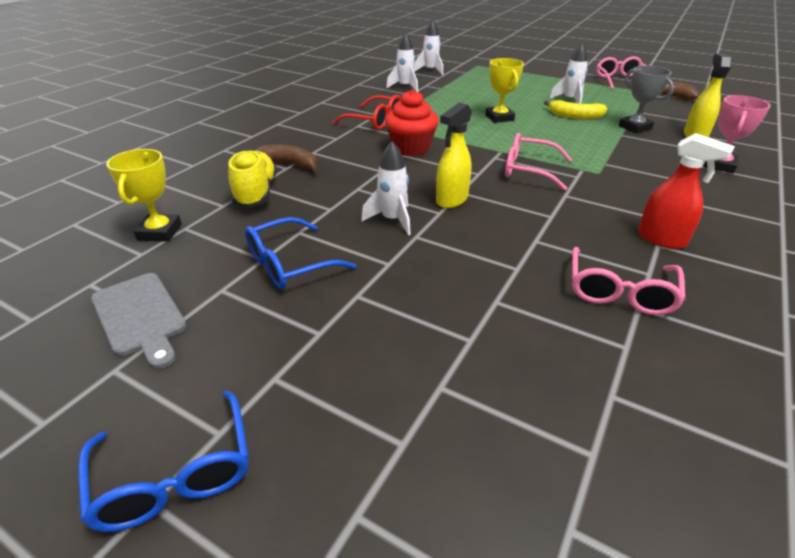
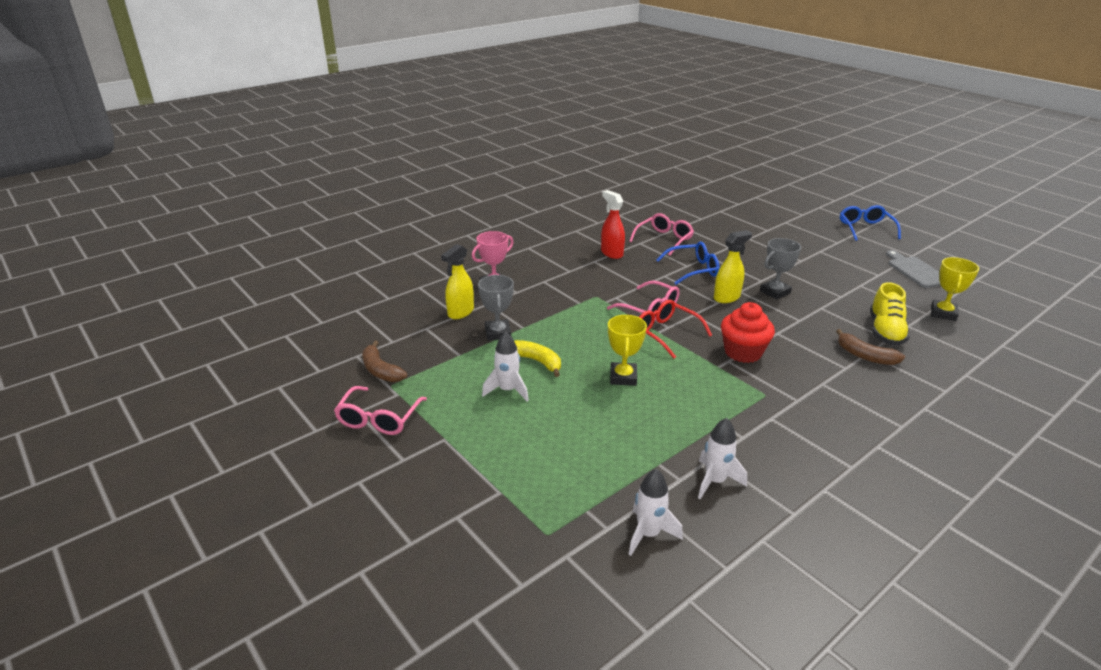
camera: 160 degrees left, 5 degrees down
(289, 264) = (842, 279): blue glasses -> blue glasses (693, 270)
(375, 121) = (775, 404): red glasses -> red glasses (666, 333)
(392, 220) = (775, 292): white rocket -> grey trophy

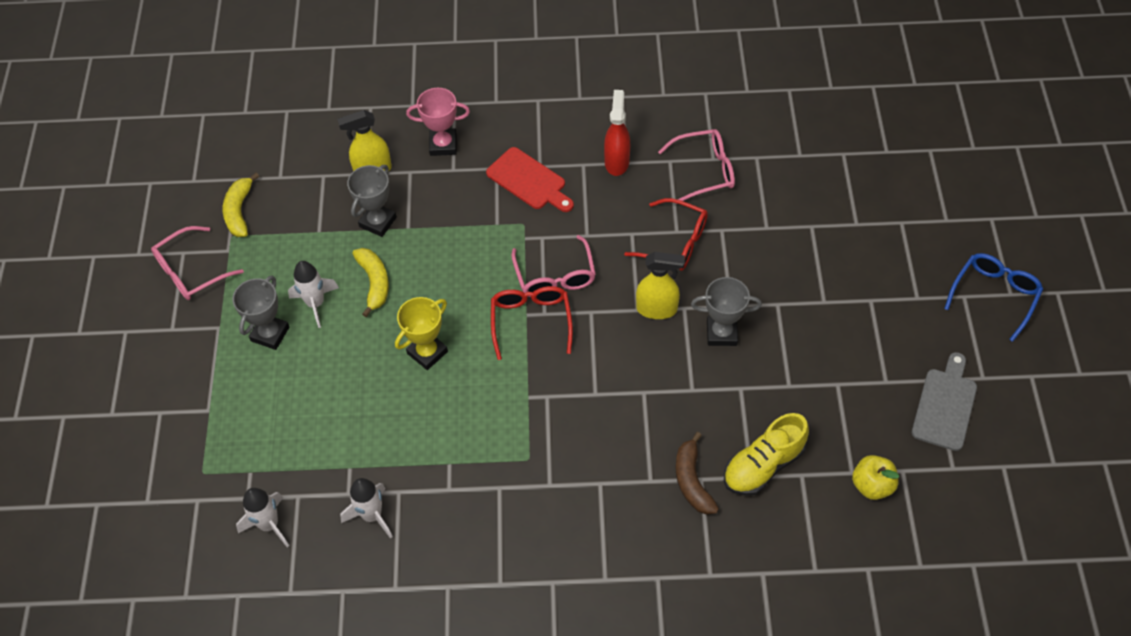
camera: 40 degrees right, 25 degrees up
(380, 370) = (239, 211): brown banana -> yellow banana
(493, 422) = (270, 334): none -> grey trophy
(572, 278) = (529, 181): none -> red cutting board
(693, 270) = (675, 243): blue glasses -> red glasses
(743, 352) = (575, 395): red cupcake -> none
(943, 313) = (872, 485): yellow trophy -> yellow apple

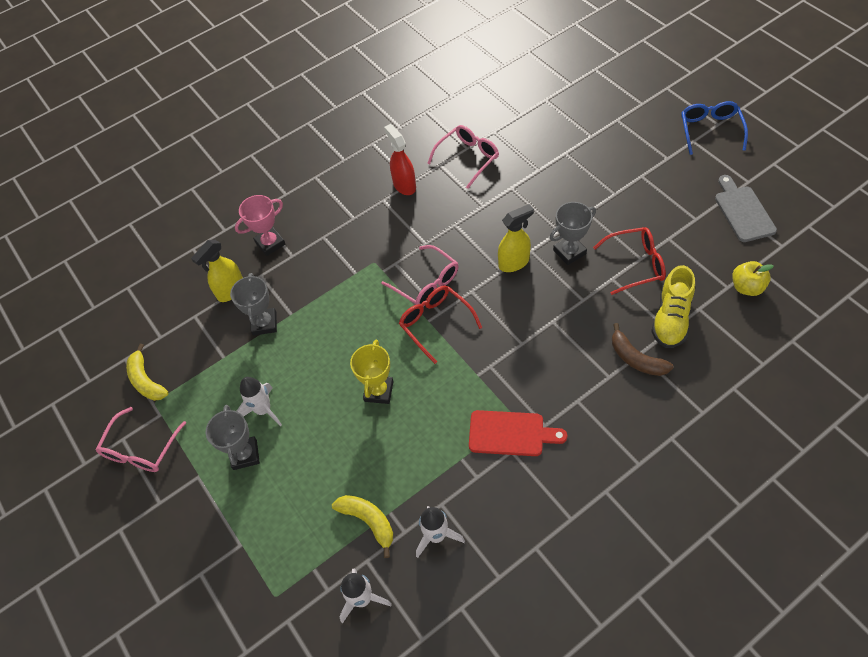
camera: 30 degrees left, 0 degrees up
(374, 283) = (297, 367): yellow banana -> yellow banana (368, 521)
(529, 181) = (353, 232): red cutting board -> red cutting board (510, 433)
(675, 243) = (488, 213): red glasses -> red glasses (636, 264)

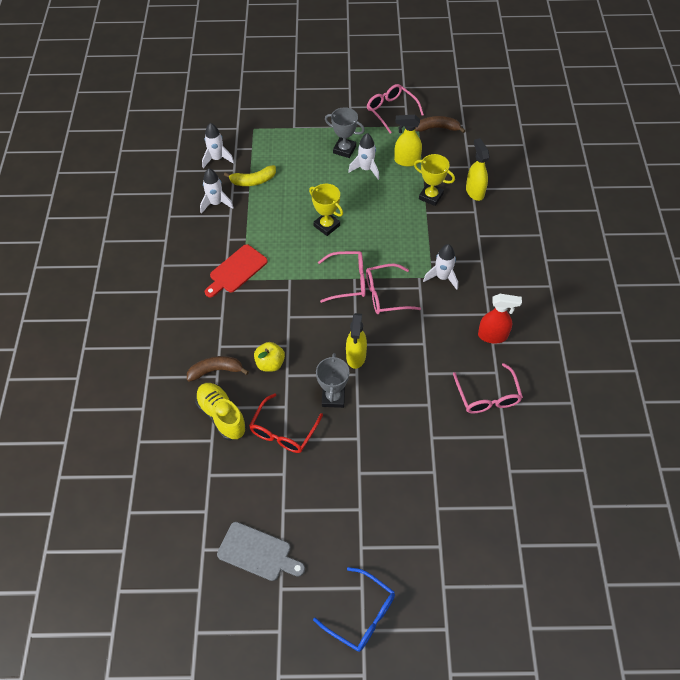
camera: 120 degrees right, 0 degrees up
(146, 380) = (437, 128): yellow banana -> brown banana
(223, 378) = (406, 161): none -> yellow spray bottle
(264, 323) = (431, 196): grey trophy -> yellow trophy
(270, 243) = (501, 229): pink trophy -> none
(368, 253) = (442, 277): none -> white rocket
(435, 323) = (348, 281): red glasses -> pink glasses
(746, 287) = (196, 487): yellow apple -> yellow apple (270, 363)

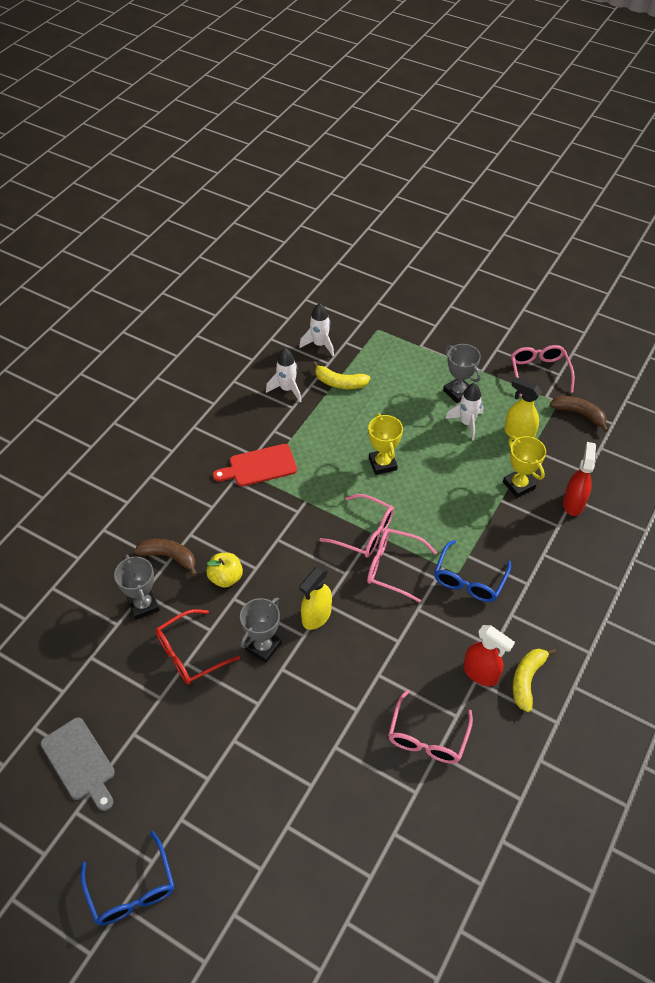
camera: 30 degrees right, 5 degrees down
(222, 416) = (143, 605): yellow shoe -> grey trophy
(442, 277) = (469, 580): white rocket -> blue glasses
(474, 191) = (573, 503): yellow spray bottle -> red spray bottle
(524, 324) = (527, 680): none -> yellow banana

